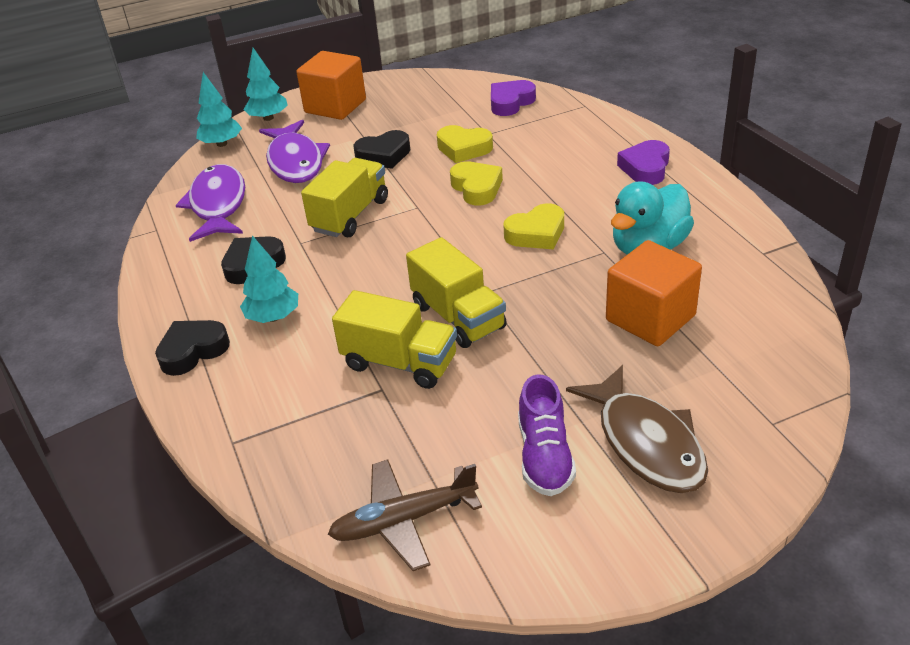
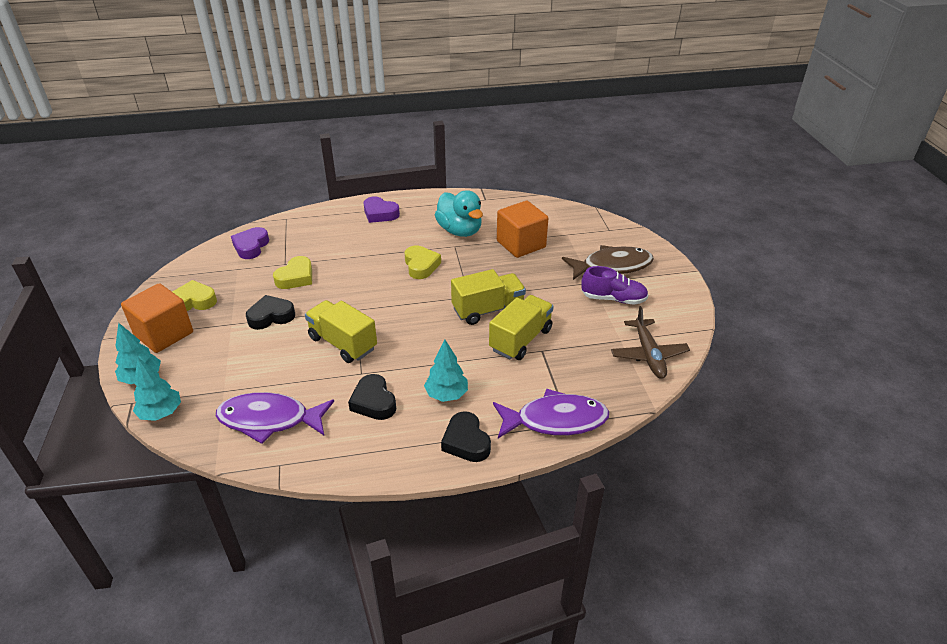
camera: 80 degrees left, 0 degrees up
(295, 162) = (238, 366): purple fish -> purple fish (555, 420)
(384, 155) = (271, 316): black heart -> black heart turned 105 degrees counterclockwise
(476, 188) = (352, 280): yellow heart -> yellow heart (193, 301)
(510, 102) = (251, 246): purple heart -> purple heart turned 45 degrees clockwise

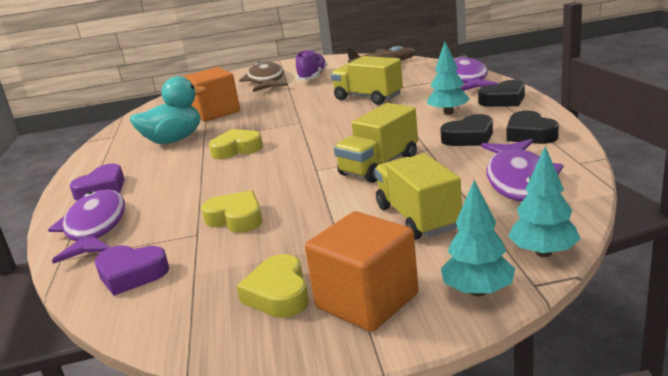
camera: 85 degrees left, 15 degrees down
(271, 316) = (325, 218): black heart -> black heart (530, 134)
(319, 222) = (95, 227): none -> purple fish
(488, 310) = (323, 113): yellow truck -> yellow truck (417, 217)

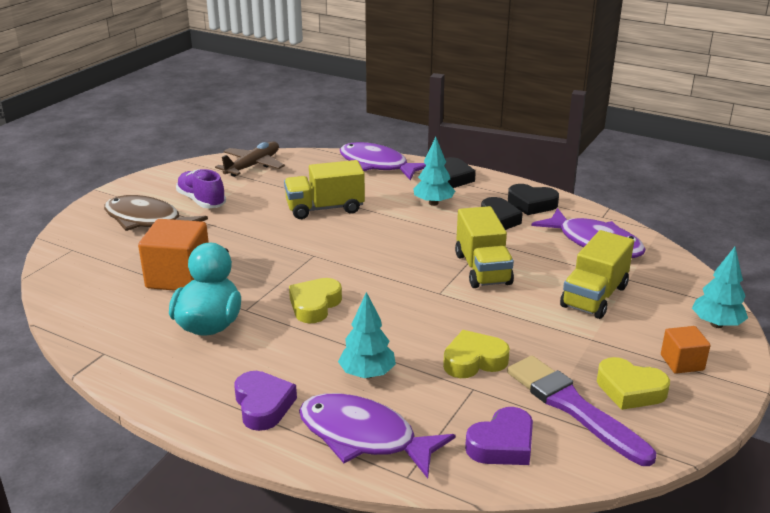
camera: 55 degrees left, 5 degrees up
(217, 280) = (573, 407): none -> purple brush
(367, 301) = (682, 362): orange cube -> orange cube, size x0.55
(417, 217) = (594, 296): yellow truck -> yellow truck turned 75 degrees counterclockwise
(543, 252) = (699, 285): turquoise tree -> turquoise tree (367, 374)

